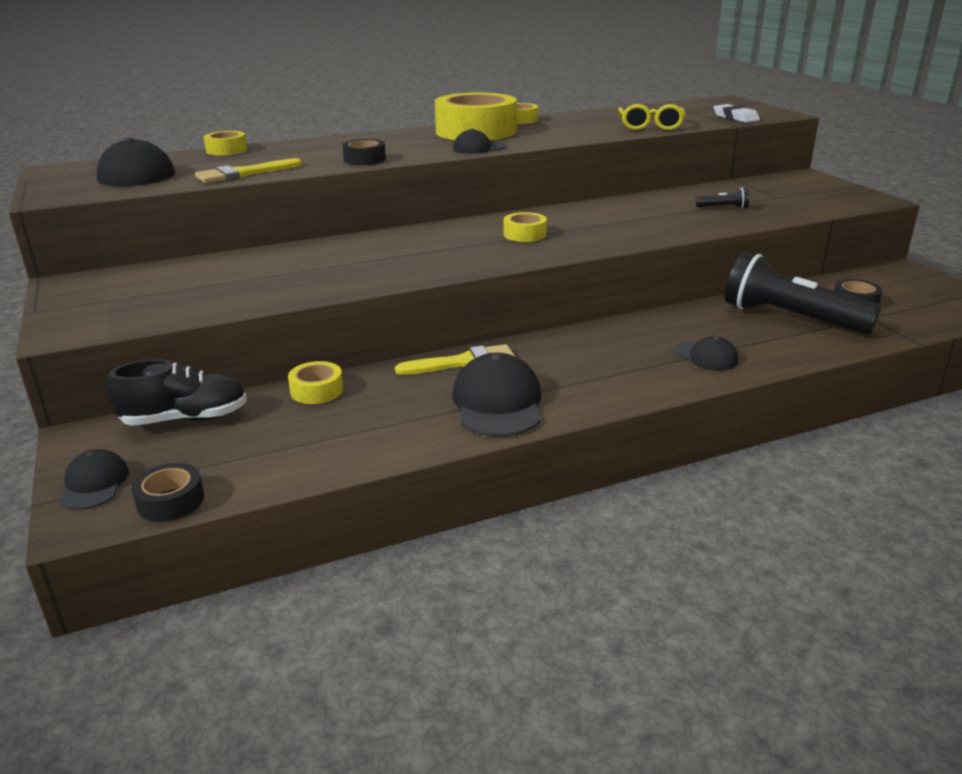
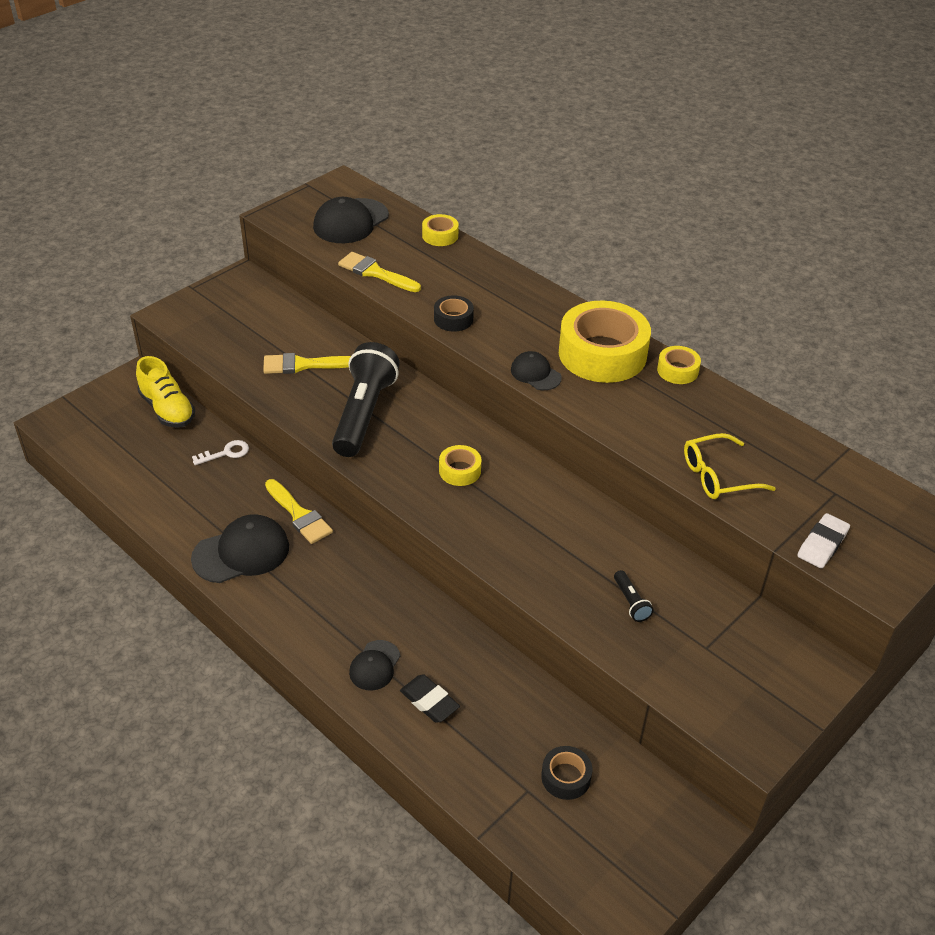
camera: 65 degrees right, 15 degrees up
(94, 484) = (87, 408): black cap -> none
(170, 501) = (78, 446): black tape -> none
(185, 419) = (167, 409): black shoe -> yellow shoe
(284, 273) = (303, 365): none -> yellow brush
(317, 390) = (225, 453): yellow tape -> white key
(759, 339) = (429, 701): none -> black eraser
(790, 318) = (492, 722): black flashlight -> black flashlight (364, 413)

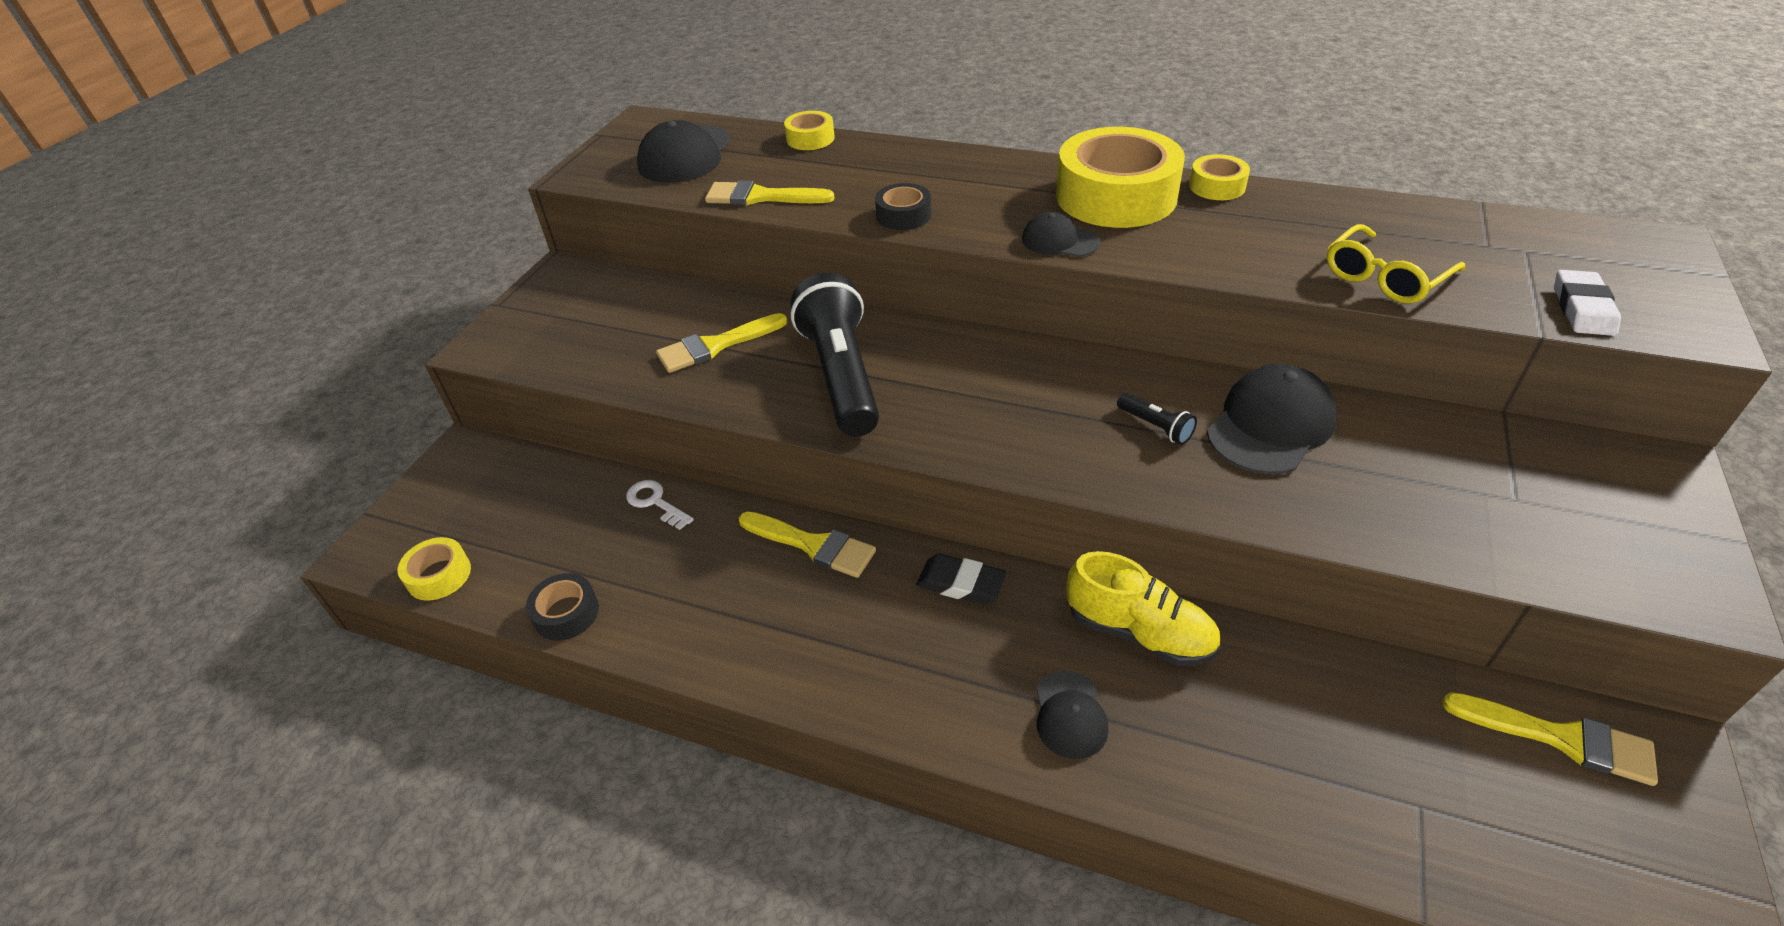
camera: 20 degrees left, 0 degrees up
(167, 409) = (536, 476): yellow shoe -> yellow shoe (1139, 632)
(225, 453) = (655, 503): white key -> white key turned 90 degrees counterclockwise
(241, 552) = (765, 630): black cap -> black cap (1270, 425)
(429, 701) = (1184, 734): black eraser -> black eraser (961, 583)
(460, 471) = (1021, 400): yellow tape -> yellow tape (439, 575)
(566, 777) = (1448, 760): black tape -> black tape (566, 613)
(631, 602) = (1374, 479): black flashlight -> black flashlight (1155, 427)
(643, 795) = (1561, 738): none -> yellow brush

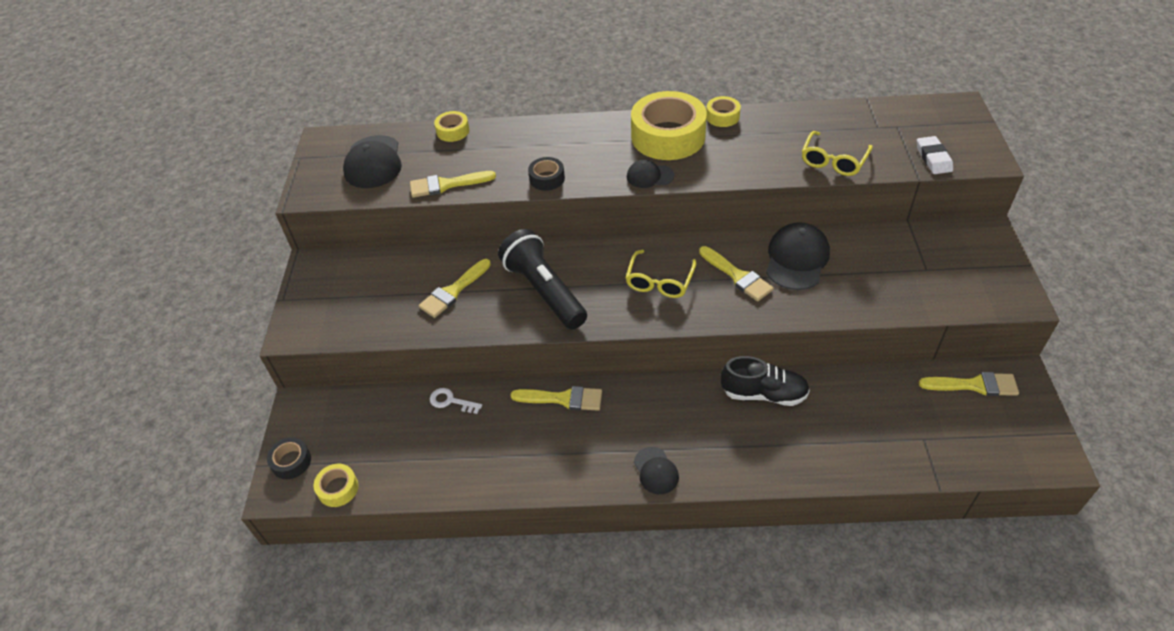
camera: 20 degrees left, 5 degrees up
(566, 613) = (436, 485): black tape -> black tape (291, 462)
(961, 583) = (658, 395): black eraser -> none
(1022, 404) = (659, 281): none -> yellow glasses
(1070, 715) = (746, 449): black cap -> black cap (656, 471)
(1139, 632) = (763, 394): yellow shoe -> black shoe
(1155, 427) = (737, 276): black flashlight -> yellow brush

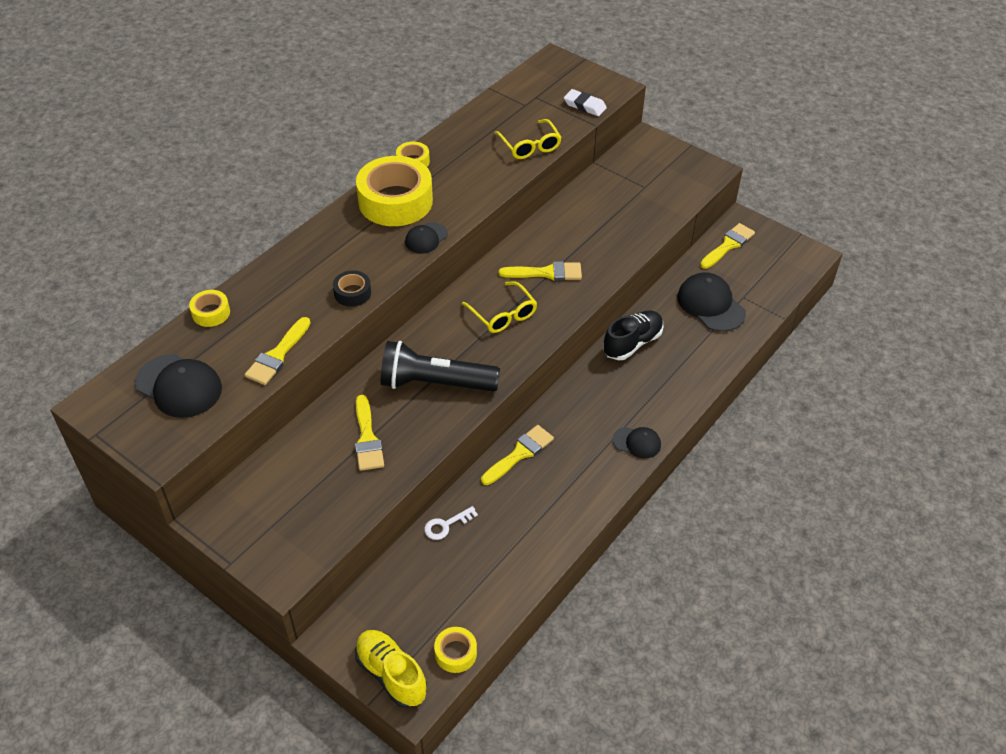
camera: 55 degrees left, 0 degrees up
(291, 462) = (391, 674): black tape -> yellow shoe
(796, 259) = (566, 235): black cap -> black cap (710, 305)

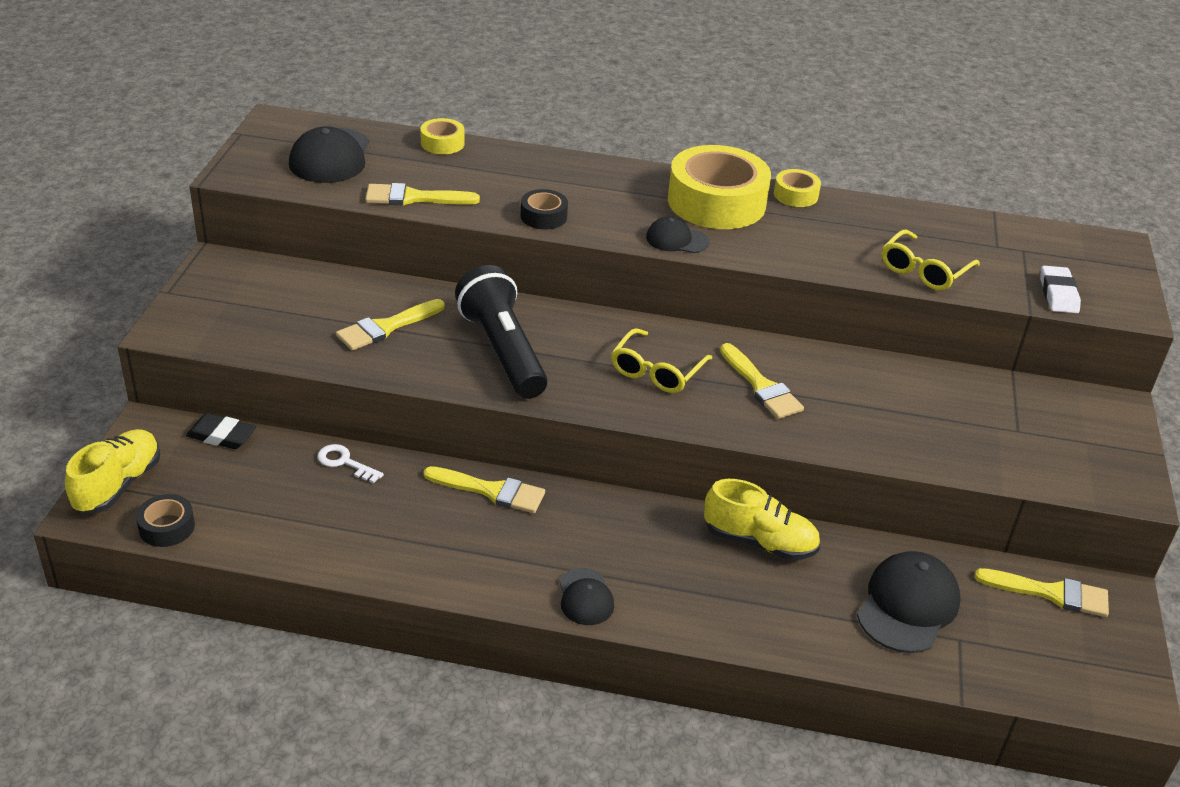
camera: 60 degrees right, 10 degrees down
(372, 592) = (221, 435): none -> black eraser
(455, 653) = (167, 527): yellow tape -> black tape
(632, 343) = (759, 542): black shoe -> yellow shoe

